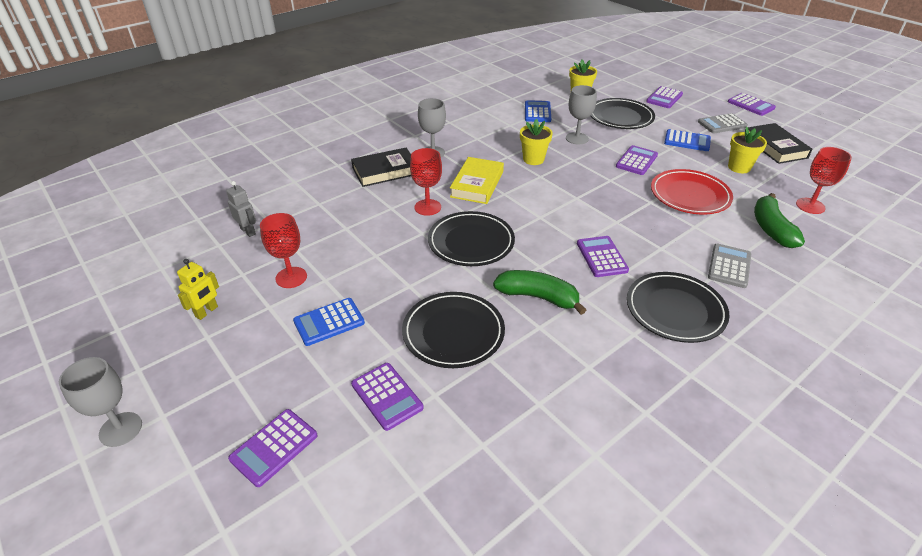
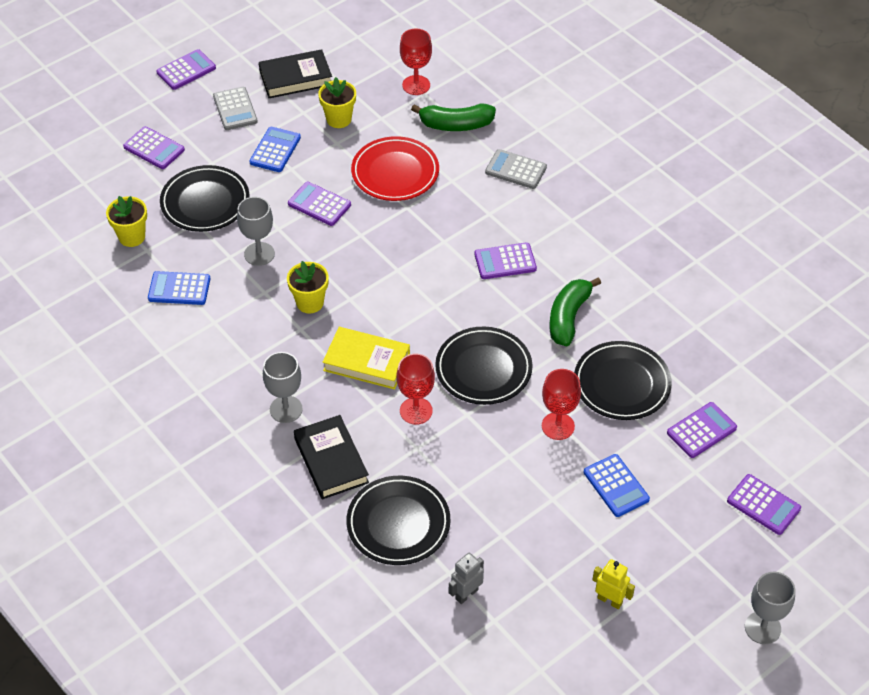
camera: 90 degrees left, 10 degrees up
(291, 277) = (550, 531): red goblet -> red goblet (558, 426)
(675, 310) = (579, 220): black plate -> black plate (398, 523)

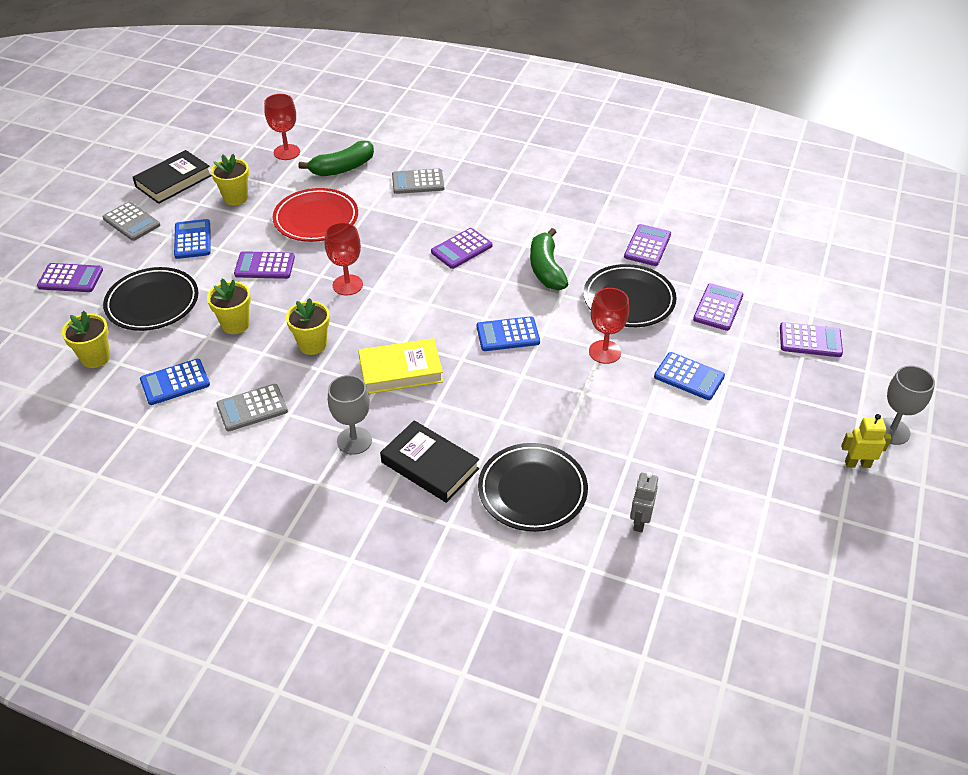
camera: 30 degrees left, 5 degrees down
(186, 70) = (62, 208): purple calculator -> purple calculator (647, 246)
(224, 341) = (252, 408): none -> grey calculator
(259, 254) = (235, 324): grey goblet -> yellow flower pot
(416, 411) = (475, 391): red goblet -> red goblet (347, 285)
(483, 369) = (508, 335): black plate -> blue calculator
(610, 600) = (760, 467): yellow robot -> yellow robot (857, 464)

